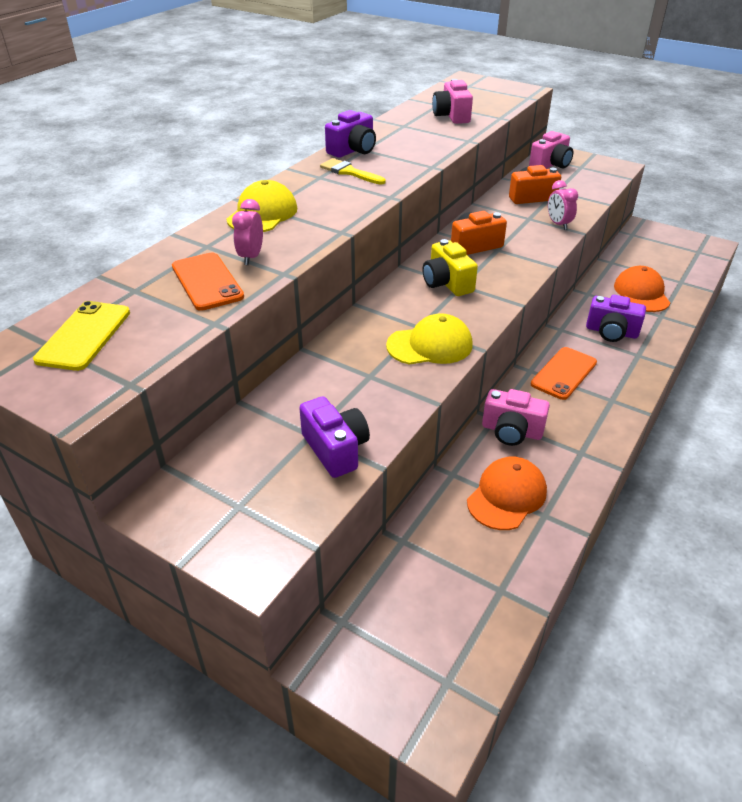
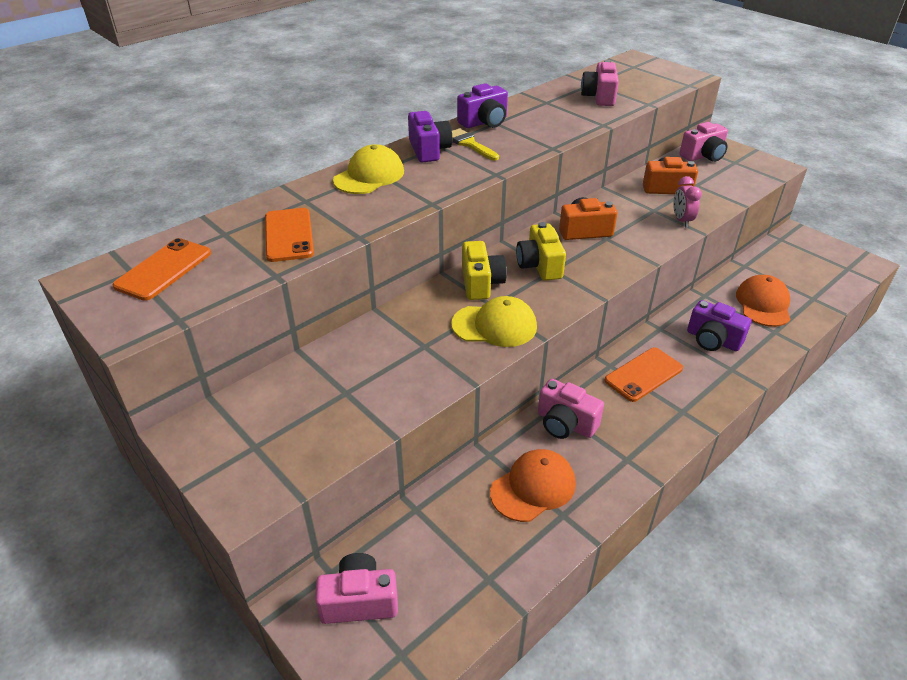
camera: 15 degrees right, 0 degrees up
(84, 336) = (164, 269): yellow phone -> orange phone
(251, 257) = (338, 217): pink clock -> none
(335, 449) = (362, 411): purple camera -> purple camera (429, 150)
(383, 641) = (359, 601): none -> pink camera
(398, 308) = (481, 283): none -> yellow camera

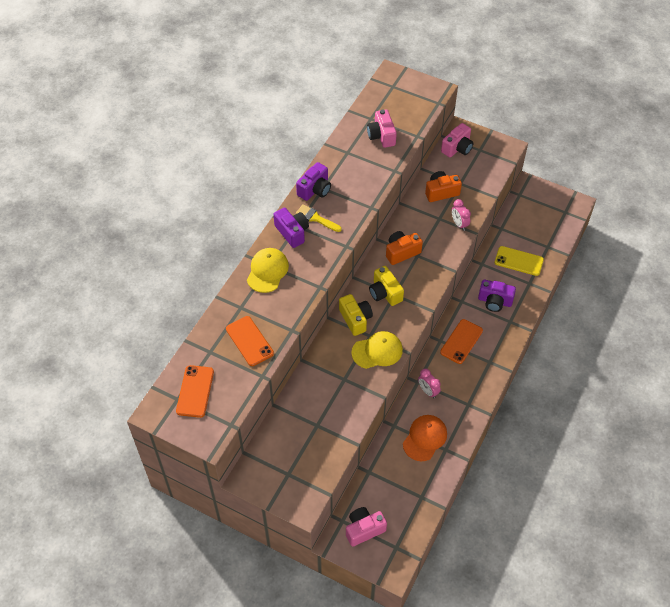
camera: 20 degrees left, 15 degrees up
(565, 423) = (428, 391): pink camera -> pink clock
(763, 304) = (519, 261): orange cap -> yellow phone

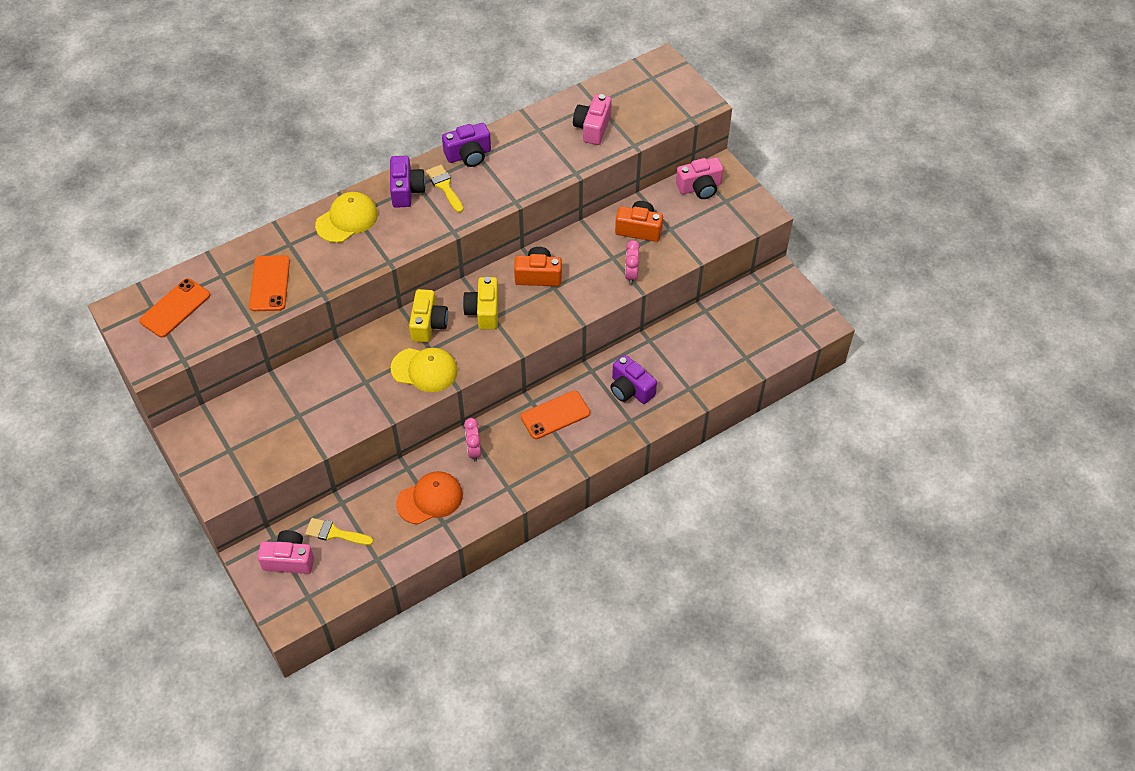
camera: 30 degrees right, 0 degrees up
(380, 495) = (335, 533): none -> yellow brush
(519, 261) = (696, 357): yellow phone -> none

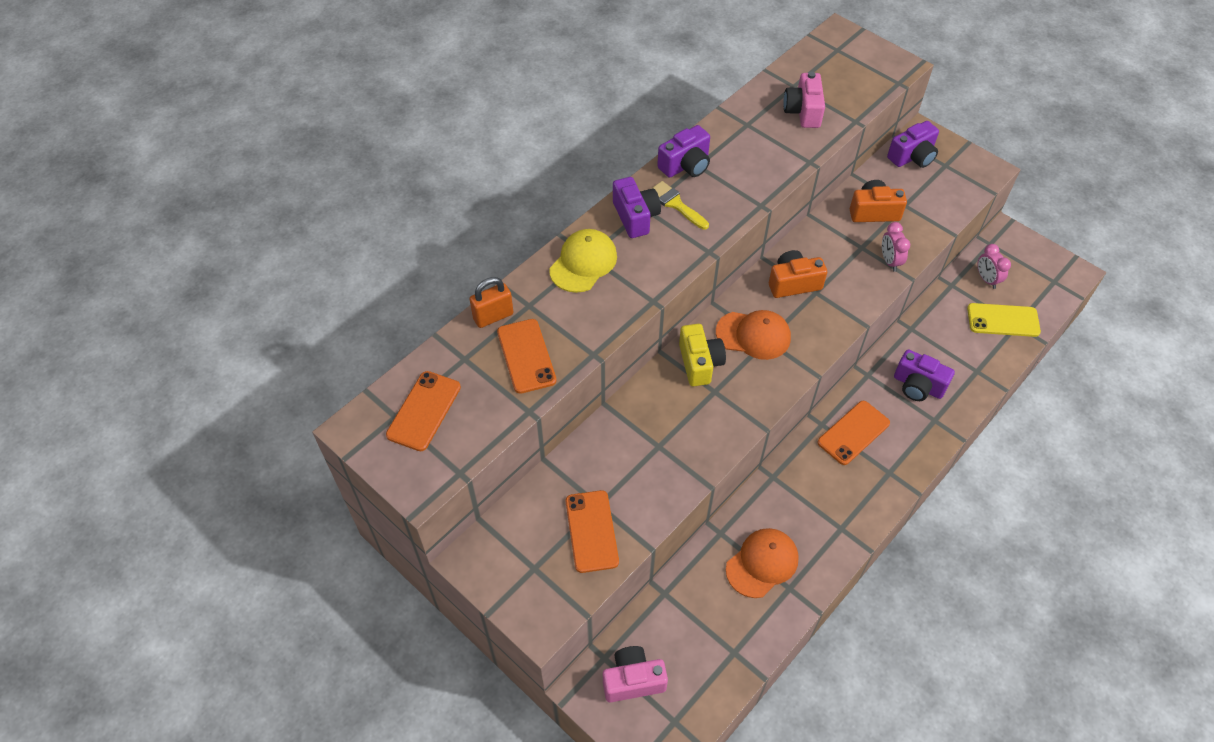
camera: 15 degrees left, 0 degrees up
(257, 247) = (493, 316): none -> orange padlock
(284, 433) = (591, 531): none -> orange phone
(335, 533) = (672, 633): yellow brush -> none
(424, 370) = (719, 416): yellow cap -> none
(474, 450) = (785, 494): pink clock -> pink clock (986, 279)
(483, 311) = (753, 335): yellow camera -> orange cap
(699, 187) = (912, 157): pink camera -> purple camera
(735, 351) = (1003, 320): none -> yellow phone

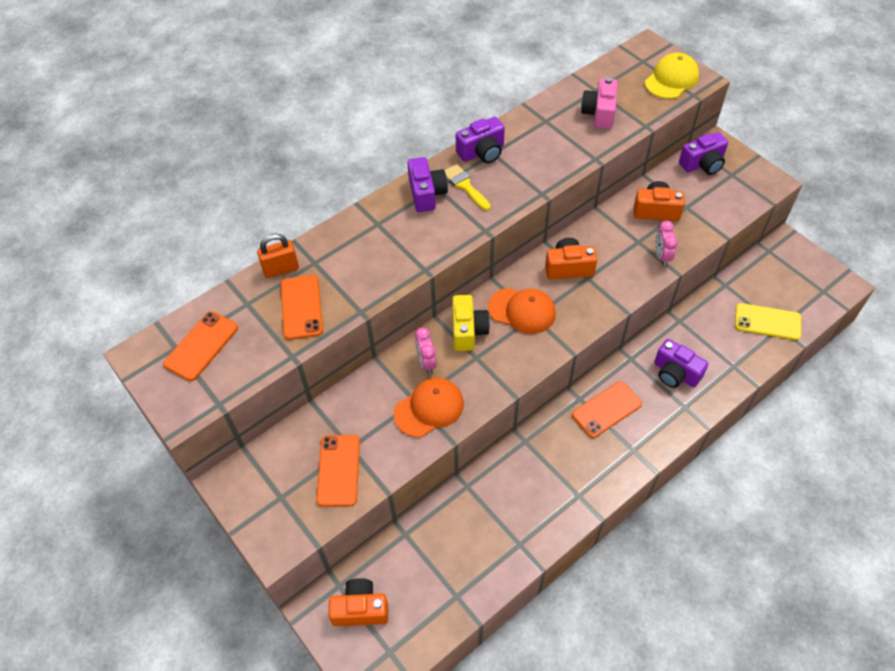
camera: 10 degrees right, 0 degrees up
(583, 263) = (371, 230): yellow cap -> yellow cap (671, 79)
(633, 680) = (360, 609): pink camera -> orange camera
(762, 563) = (498, 518): orange cap -> orange cap (429, 408)
(986, 279) = (759, 283): pink clock -> pink clock (426, 363)

